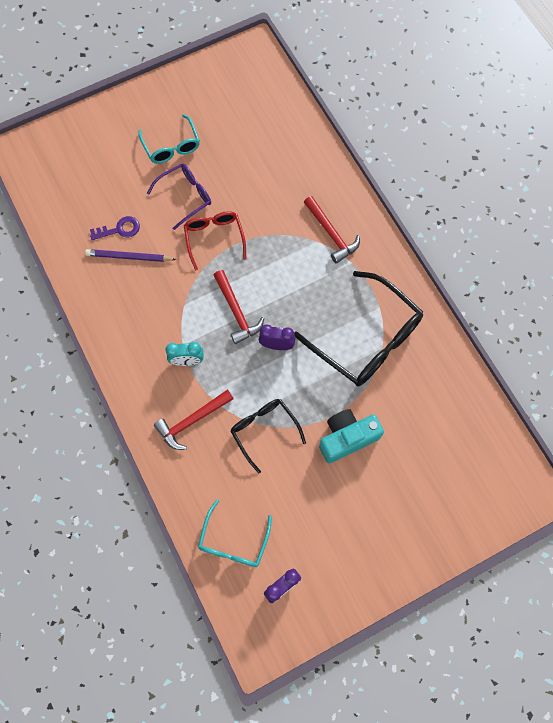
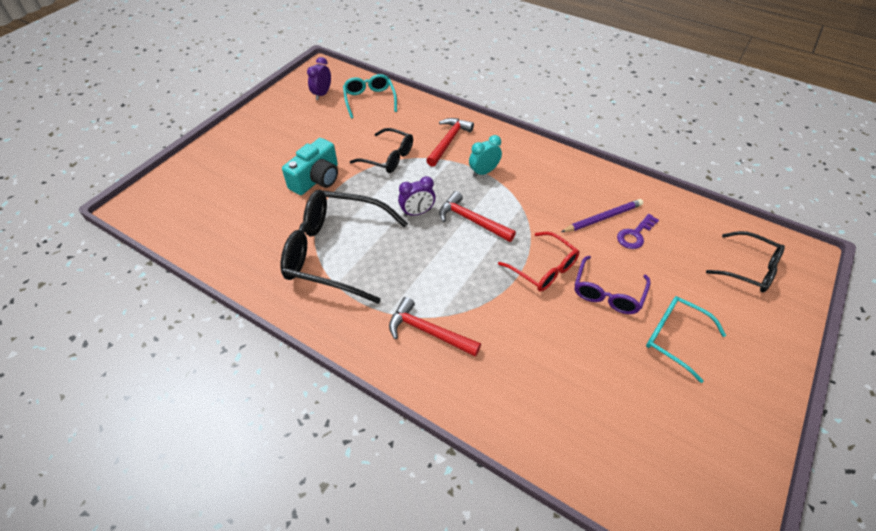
camera: 150 degrees right, 20 degrees down
(68, 161) = (749, 269): none -> black glasses

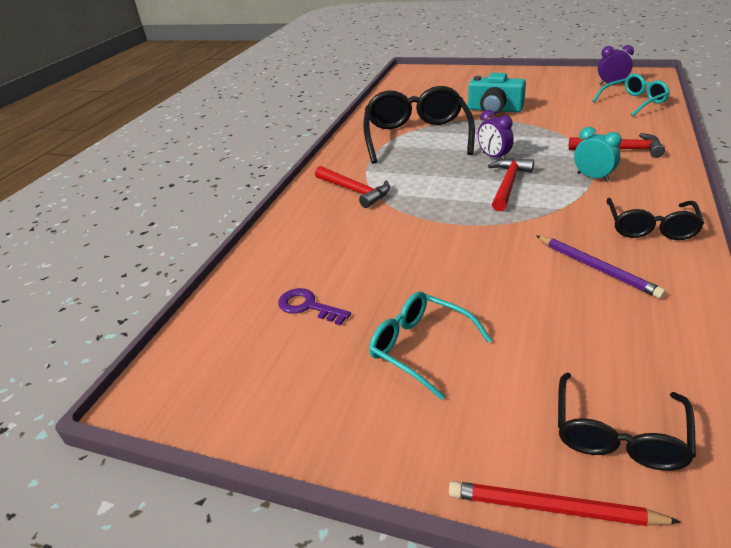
camera: 80 degrees right, 15 degrees down
(388, 157) = (557, 129): black glasses -> black glasses (650, 227)
(428, 332) = (354, 191): red hammer -> red hammer turned 120 degrees clockwise
(543, 268) = (471, 236): red glasses -> none
(607, 293) = (463, 285): purple glasses -> none
(635, 234) = (589, 299): purple key -> purple key (308, 306)
(674, 338) = (420, 347): turquoise glasses -> turquoise glasses turned 75 degrees counterclockwise
(799, 313) = (553, 508): none -> red pencil

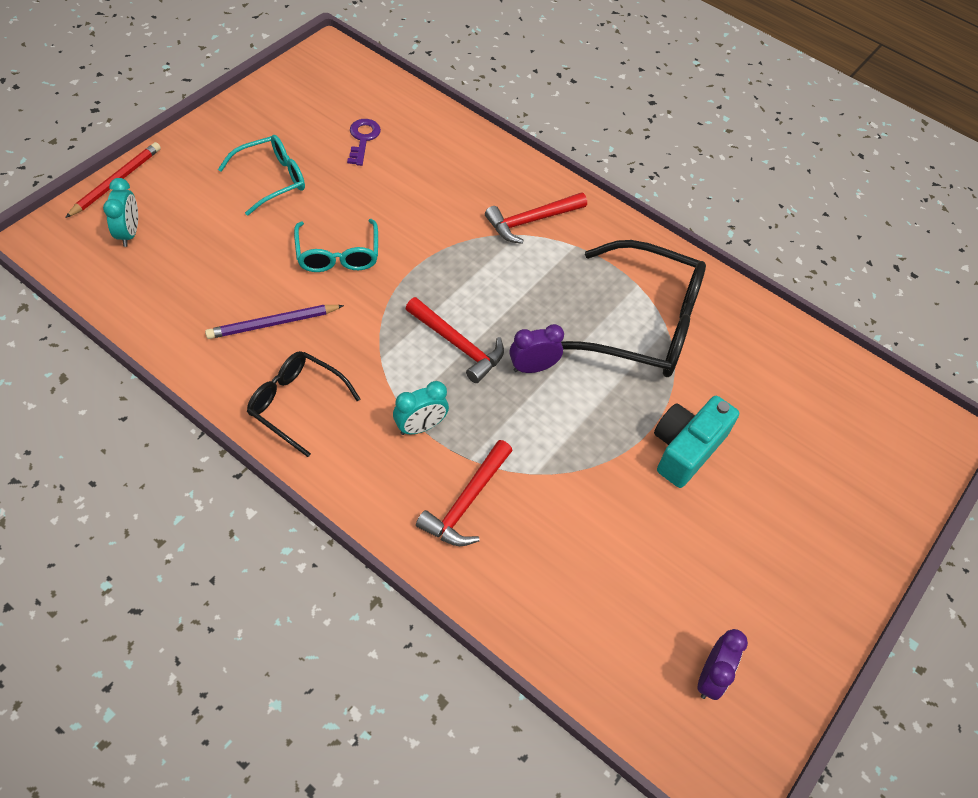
camera: 100 degrees right, 20 degrees up
(308, 306) = (363, 139): purple key -> purple key turned 45 degrees counterclockwise
(618, 434) = (129, 233): black glasses -> turquoise clock
(633, 102) = (610, 643): turquoise glasses -> turquoise glasses (337, 255)

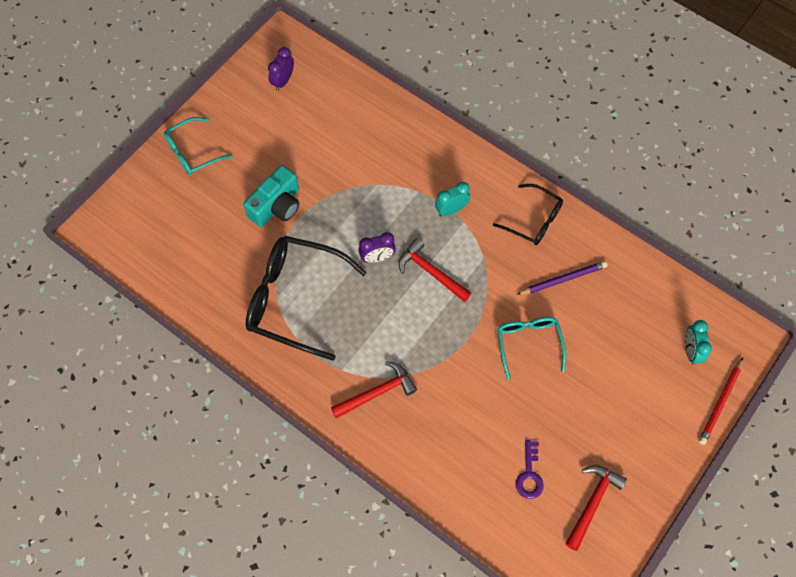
camera: 175 degrees left, 10 degrees up
(271, 179) = (597, 417): turquoise glasses -> turquoise glasses (192, 152)
(467, 502) = (418, 164): red hammer -> red hammer (592, 503)

